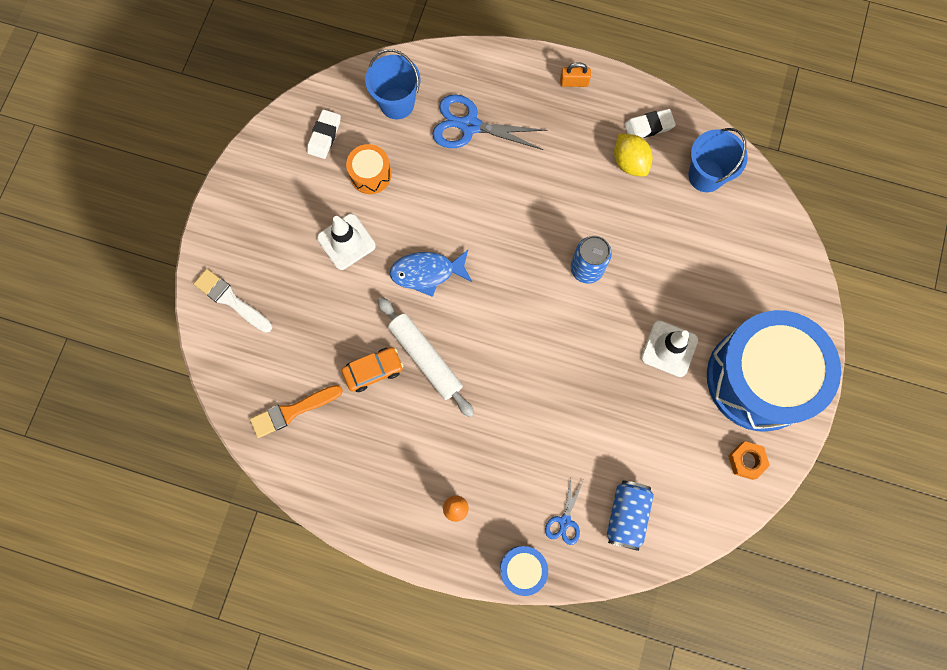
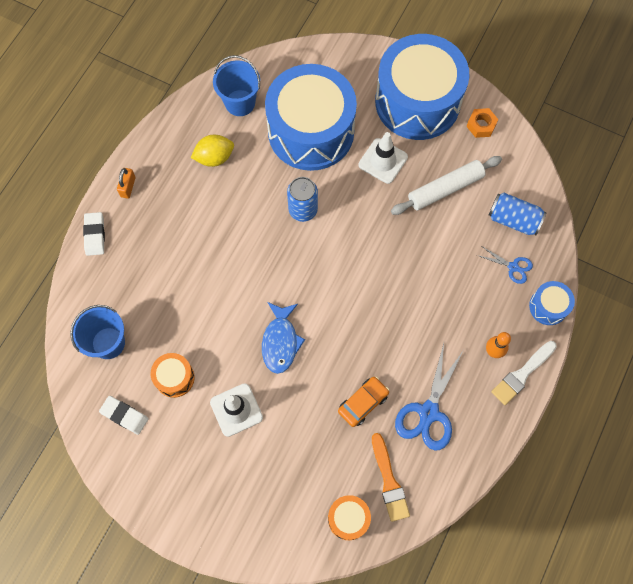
camera: 80 degrees left, 5 degrees down
(231, 300) = (272, 527): white brush -> white brush (522, 374)
(248, 375) = (348, 518): none -> orange drum
(373, 370) = (363, 403): orange car -> orange car turned 60 degrees clockwise
(425, 358) = (359, 355): white rolling pin -> white rolling pin (445, 189)
(469, 125) = (147, 282): blue scissors -> blue scissors (428, 413)
(648, 126) = (185, 136): white eraser -> white eraser (95, 235)
(688, 260) = (311, 131): none -> blue drum

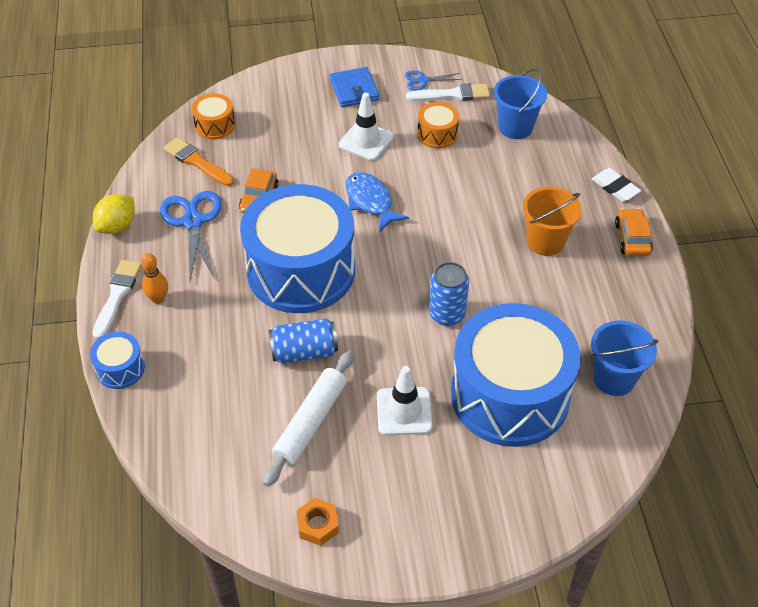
camera: 145 degrees right, 20 degrees down
(124, 415) = (452, 95): white eraser -> white brush
(128, 187) = (632, 238): orange padlock -> orange car
(187, 222) = (545, 241): none -> orange bucket
(200, 481) = (354, 90): none -> blue wallet
(214, 157) = (581, 310): yellow lemon -> yellow lemon (117, 226)
(417, 102) = (417, 506): blue drum -> blue drum (301, 270)
(513, 220) = (209, 435): blue can -> blue can (304, 352)
(513, 267) = (181, 385): blue scissors -> blue scissors (422, 80)

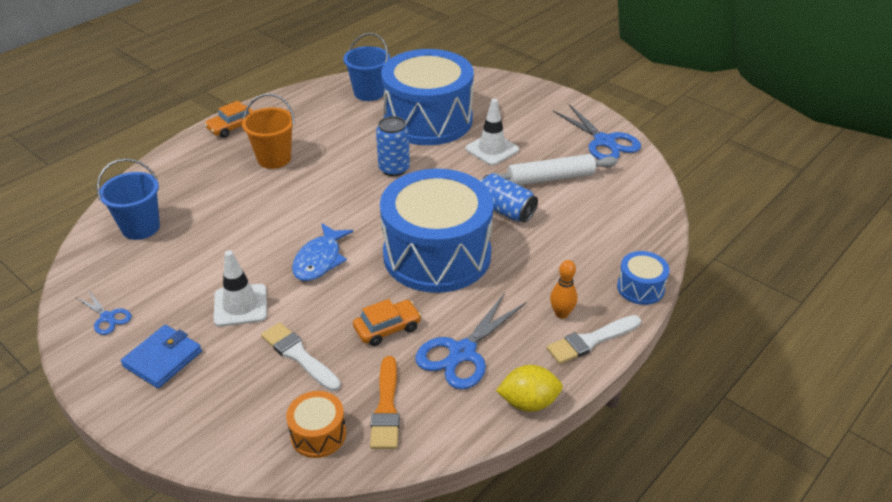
camera: 130 degrees left, 10 degrees down
(318, 525) = (604, 142): orange nut -> blue scissors
(437, 134) = (190, 266): orange drum -> none
(452, 95) = (118, 286): white brush -> white brush (299, 356)
(615, 187) = (180, 152): white eraser -> none

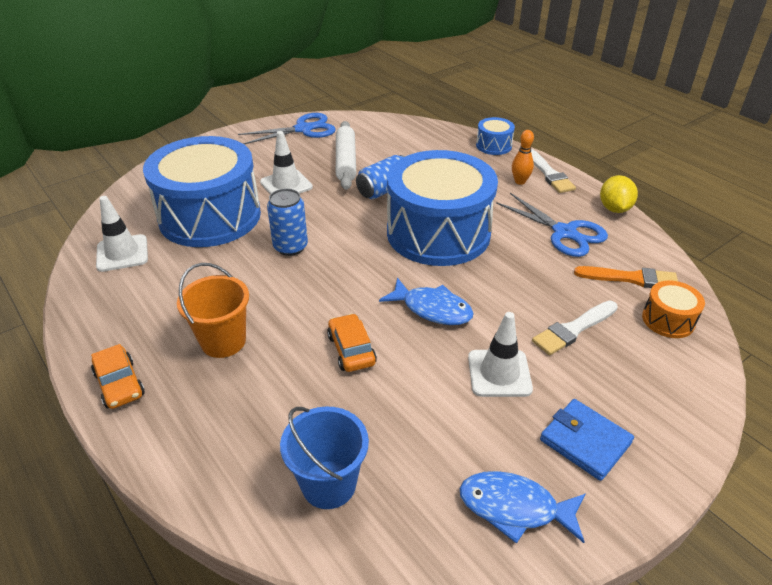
camera: 80 degrees left, 0 degrees up
(107, 317) = (515, 508): blue scissors -> blue fish
(369, 93) = (122, 253): blue bucket -> white traffic cone
(387, 328) = (536, 270): orange car -> orange car (351, 350)

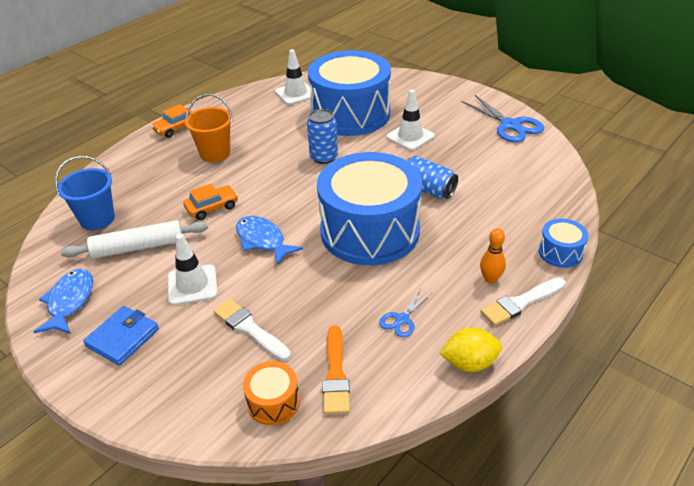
camera: 80 degrees right, 0 degrees up
(346, 161) = (466, 159): white rolling pin -> white rolling pin (138, 247)
(432, 309) = (263, 240): blue fish -> blue fish turned 120 degrees clockwise
(565, 233) = (402, 319): blue scissors -> blue scissors, size x0.53

